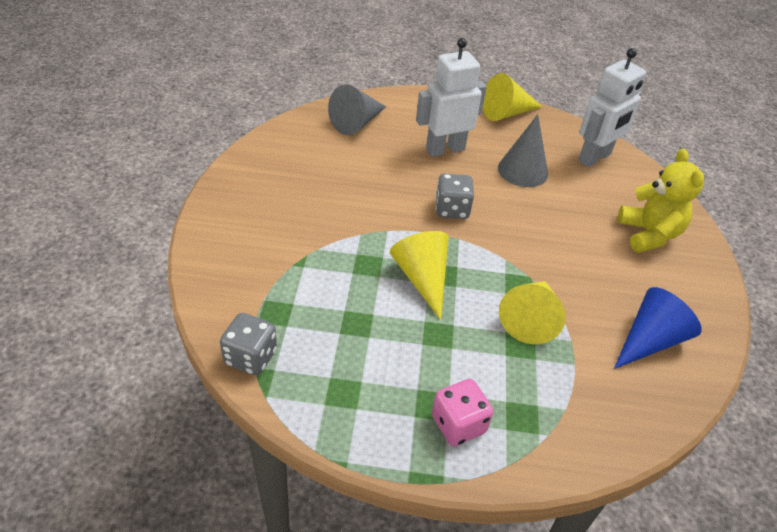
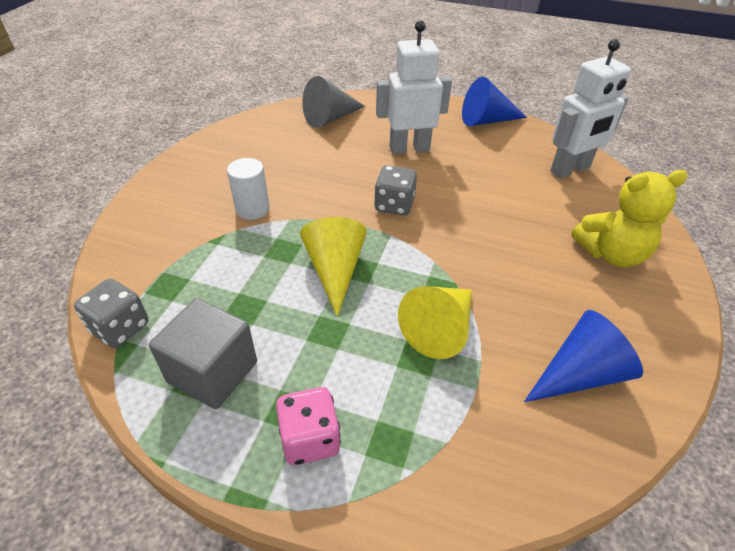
camera: 15 degrees right, 0 degrees up
(321, 228) = (252, 209): none -> white cylinder
(353, 383) = (212, 372): none -> grey cube
(506, 113) = (486, 121): yellow cone -> blue cone
(522, 170) = (485, 175): grey cone -> none
(648, 234) = (611, 254): yellow teddy bear -> yellow teddy bear turned 75 degrees clockwise

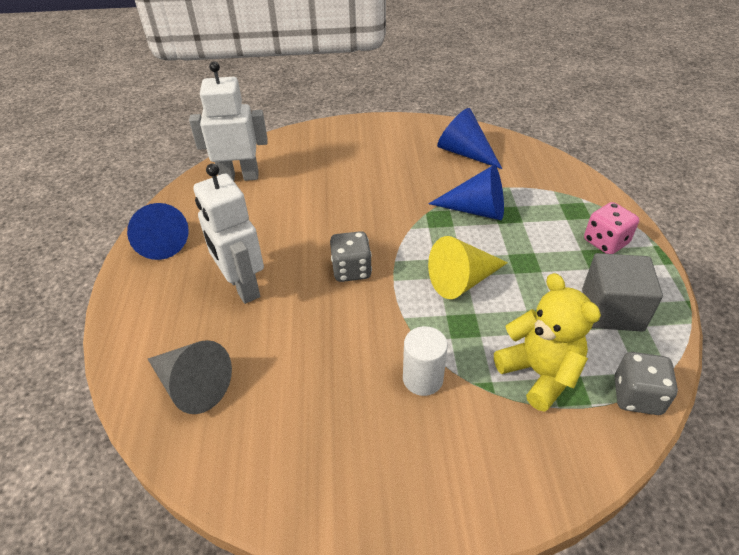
camera: 110 degrees left, 0 degrees up
(440, 329) = (476, 210): yellow cone -> blue cone
(570, 170) = (239, 177): white robot -> white robot turned 45 degrees counterclockwise
(611, 254) = (345, 149): yellow teddy bear -> yellow teddy bear (539, 373)

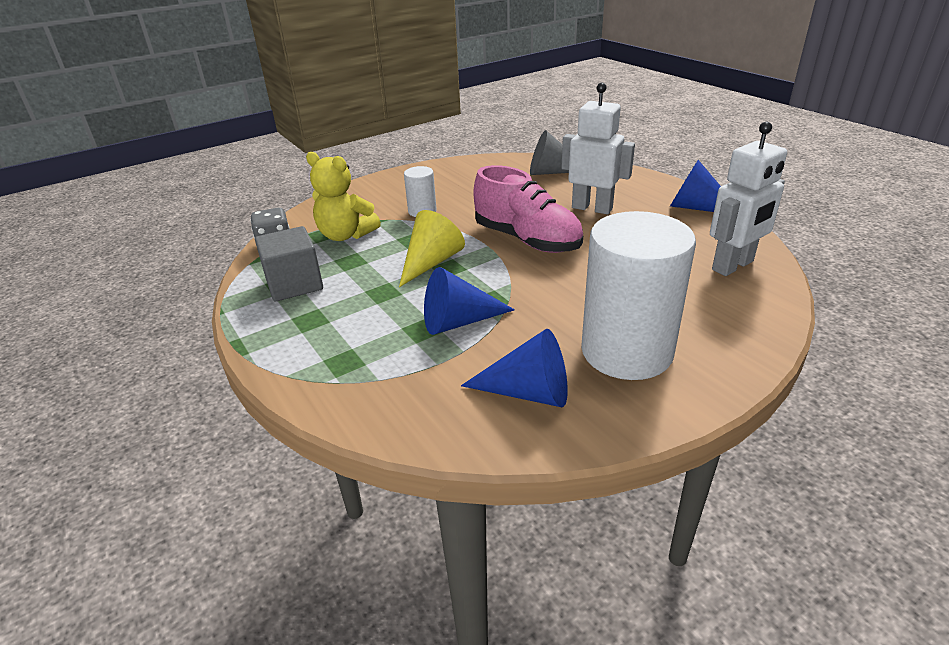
camera: 150 degrees right, 10 degrees down
(351, 270) = (527, 240): grey dice -> pink shoe
(387, 152) = (626, 351): none -> white cylinder
(605, 242) = (303, 338): pink dice -> none

